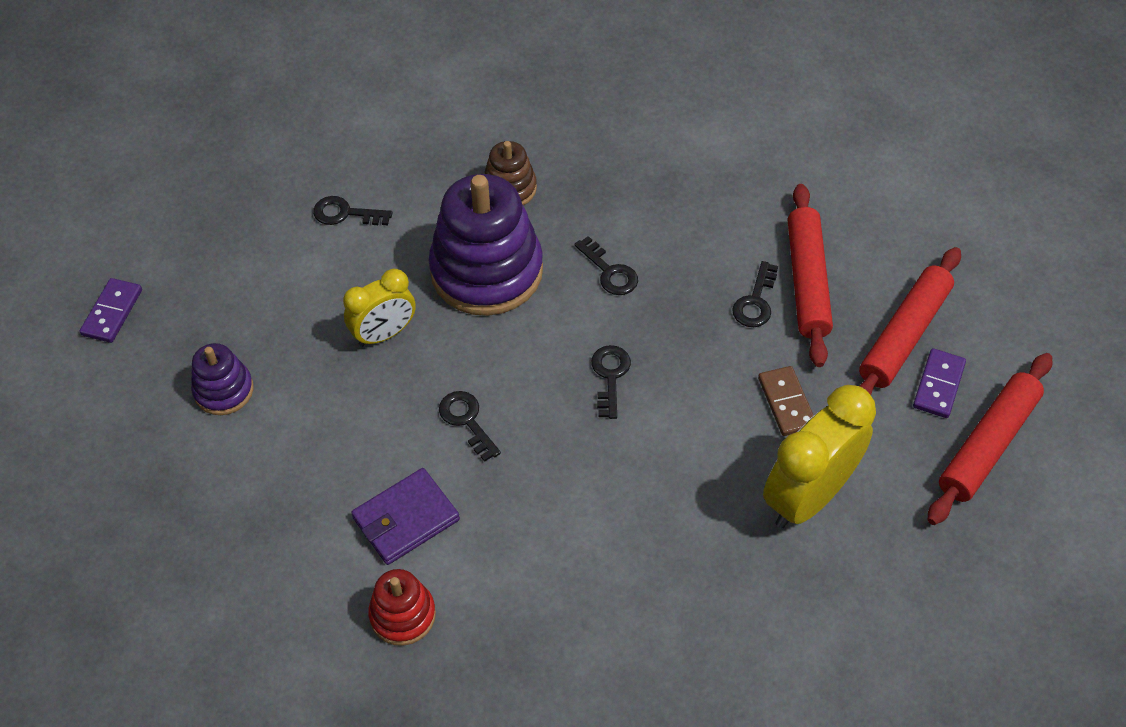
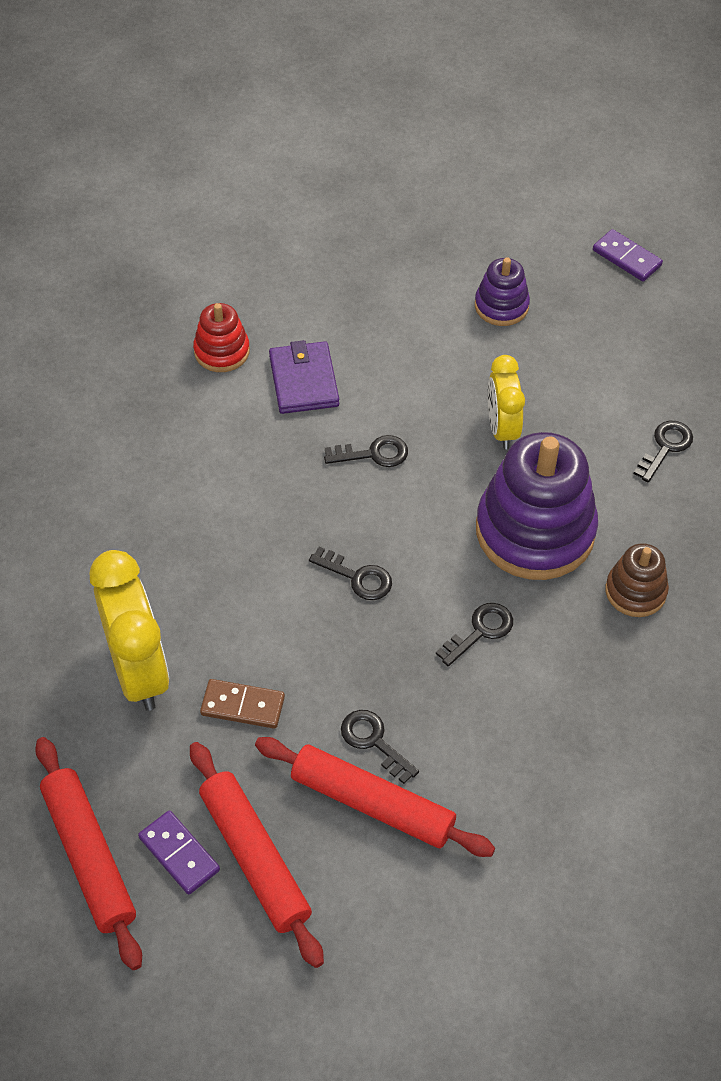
camera: 115 degrees right, 0 degrees up
(610, 272) = (480, 631): black key -> black key turned 150 degrees clockwise

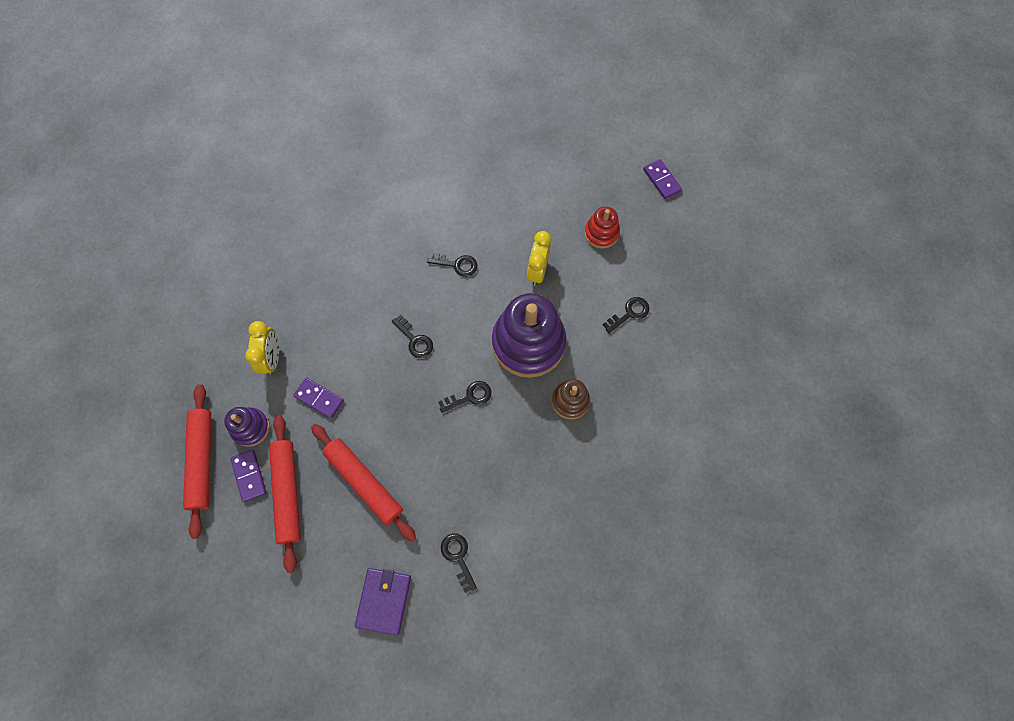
camera: 20 degrees right, 15 degrees up
(138, 670) = (272, 358): yellow clock -> yellow clock, size x0.62
(221, 351) = (398, 173): red stacking toy -> red stacking toy (601, 233)
(242, 706) = (319, 398): brown domino -> purple domino
(303, 381) = (437, 206): purple wallet -> purple wallet (384, 601)
(374, 741) = (381, 445): black key -> black key (458, 557)
(501, 306) = (572, 190): purple stacking toy -> purple stacking toy (251, 428)

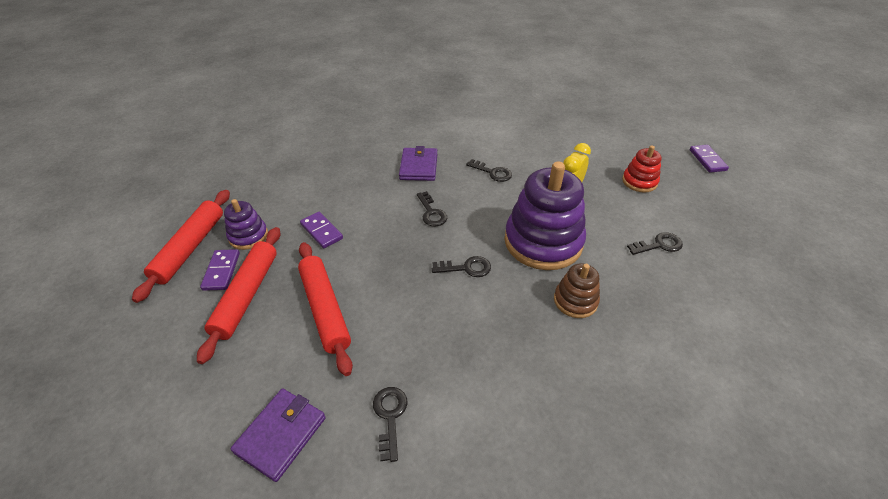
camera: 20 degrees right, 25 degrees down
(272, 358) = (299, 194): yellow clock -> none
(378, 279) = (418, 166): none -> purple wallet

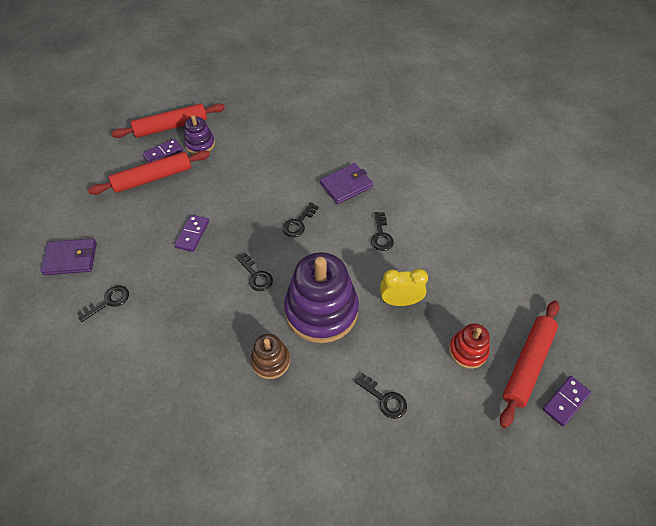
camera: 55 degrees right, 10 degrees up
(321, 231) = (231, 176): purple domino -> purple domino (192, 234)
(325, 309) = (167, 221): red rolling pin -> red rolling pin (527, 364)

